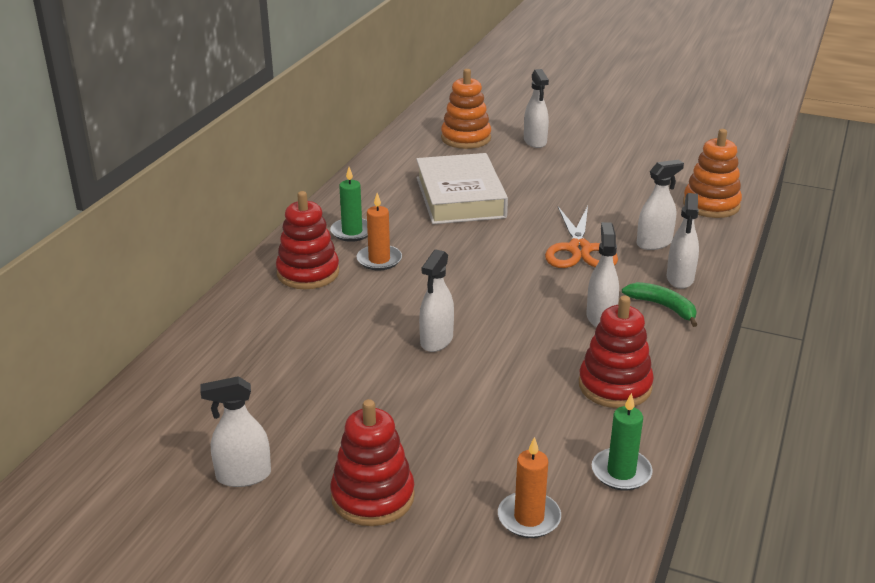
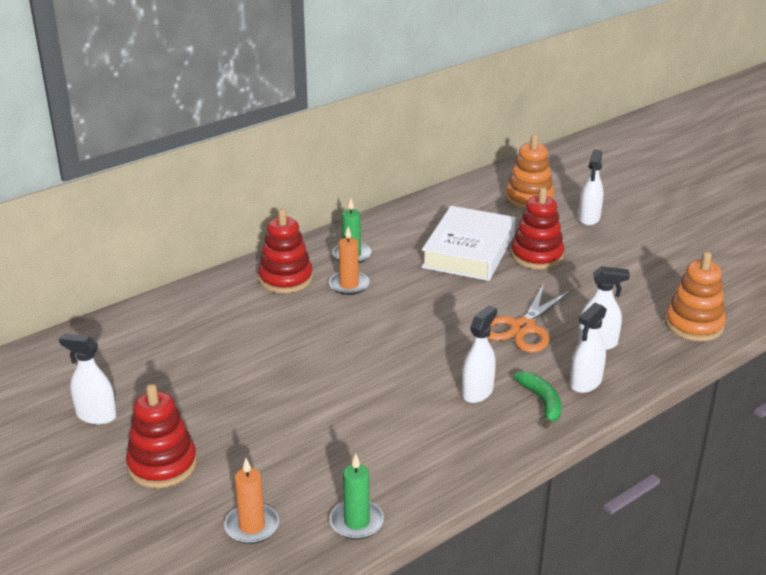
camera: 30 degrees right, 0 degrees up
(436, 340) = (325, 365): white spray bottle -> none
(615, 386) = (426, 453): red stacking toy -> red stacking toy (537, 256)

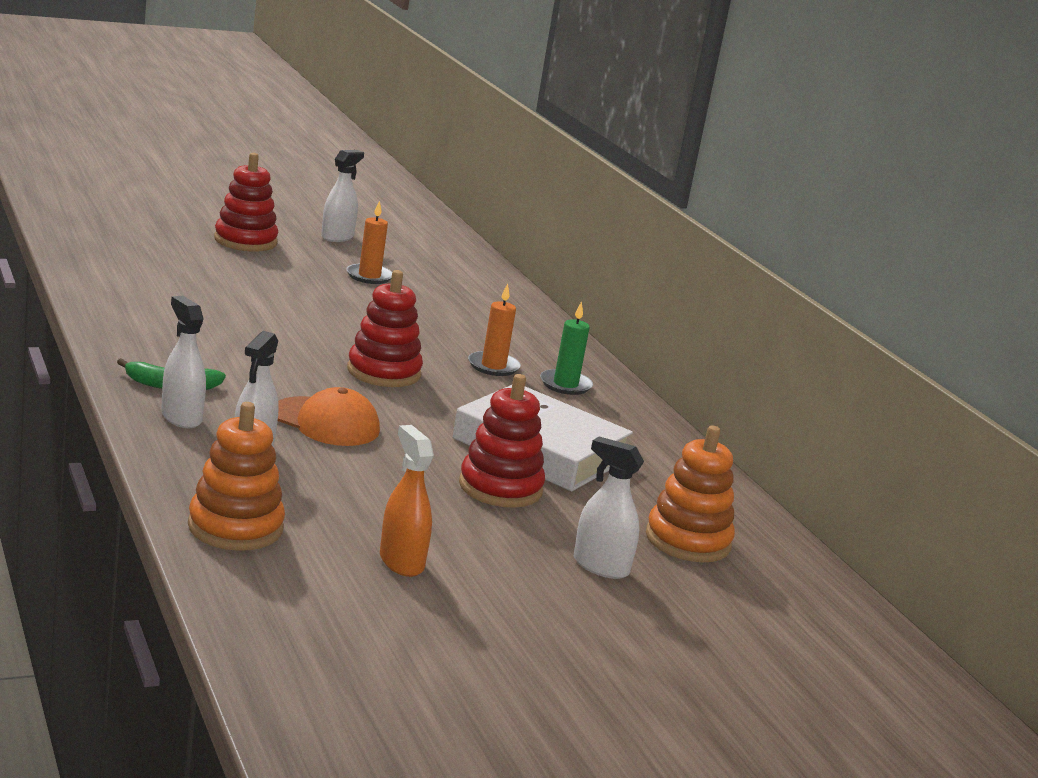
camera: 100 degrees right, 10 degrees down
(252, 526) = (133, 247): orange candle -> orange candle (369, 276)
(285, 279) = (527, 343): red stacking toy -> red stacking toy (383, 372)
(357, 522) = (93, 275): green candle -> none
(477, 392) = (223, 364): white spray bottle -> none
(522, 328) = (325, 422): orange scissors -> orange cap
(659, 270) = (401, 562): none -> orange spray bottle

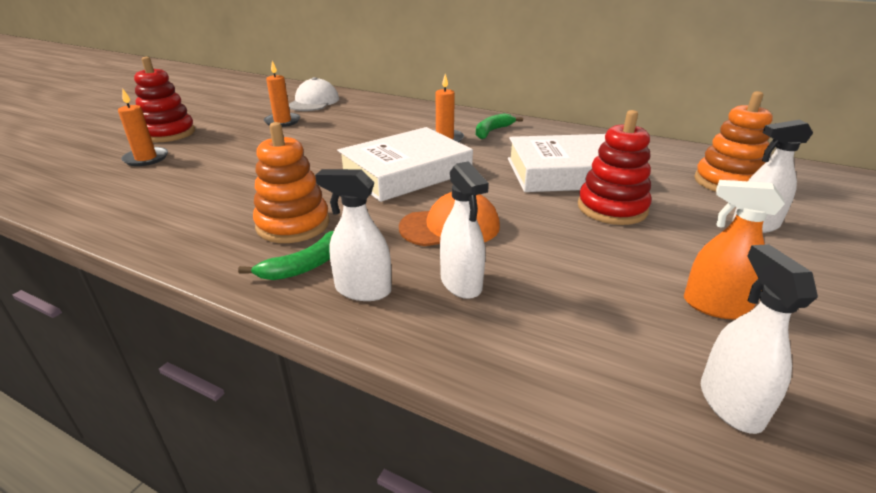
camera: 35 degrees left, 10 degrees up
(191, 256) = (146, 158): none -> orange candle
(235, 527) = (598, 371): orange stacking toy -> orange stacking toy (293, 224)
(337, 237) = (222, 108): white spray bottle -> white spray bottle (730, 403)
(383, 372) = (406, 172): red stacking toy -> white book
(444, 270) = (314, 102): none -> white cap
(565, 385) = (492, 131): green candle -> green banana

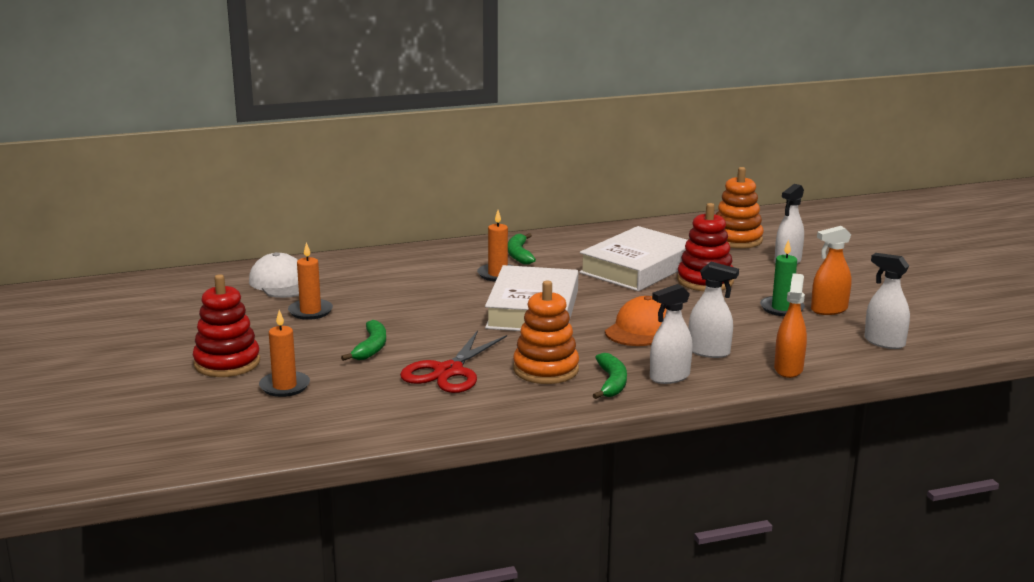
camera: 45 degrees left, 10 degrees down
(237, 192) = (448, 371): none -> red scissors
(247, 155) = (371, 348): none -> green banana
(506, 360) = (788, 369): none -> orange spray bottle
(649, 274) = (782, 308): none -> green candle

